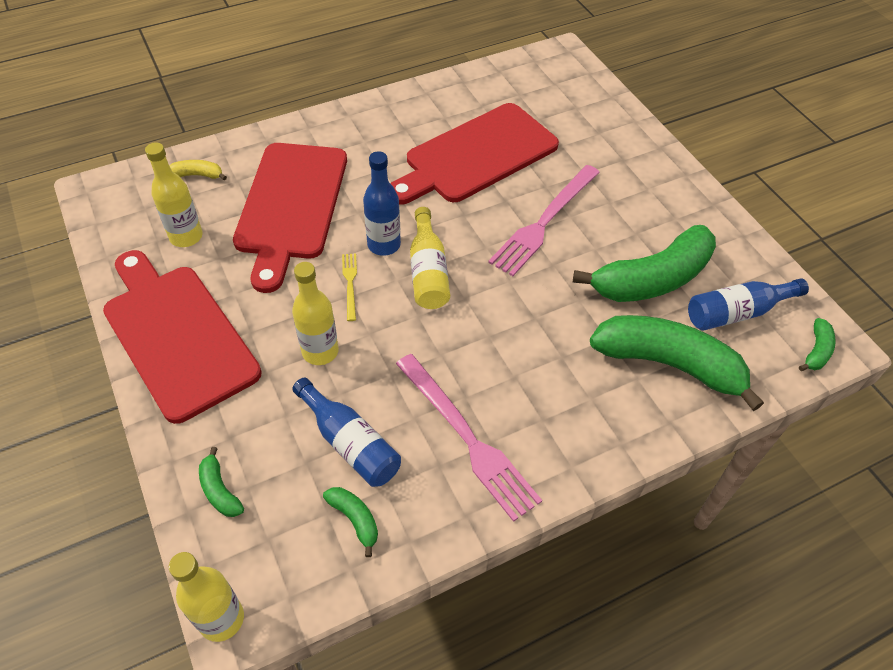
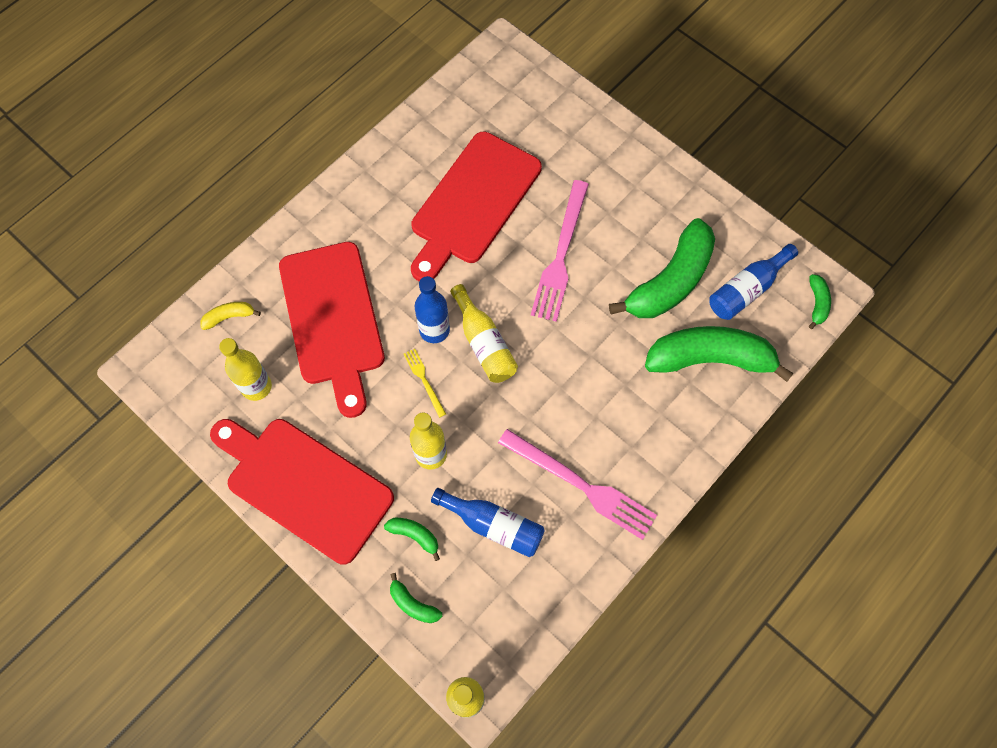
camera: 20 degrees left, 15 degrees up
(355, 519) = (526, 585): green banana -> green banana (415, 535)

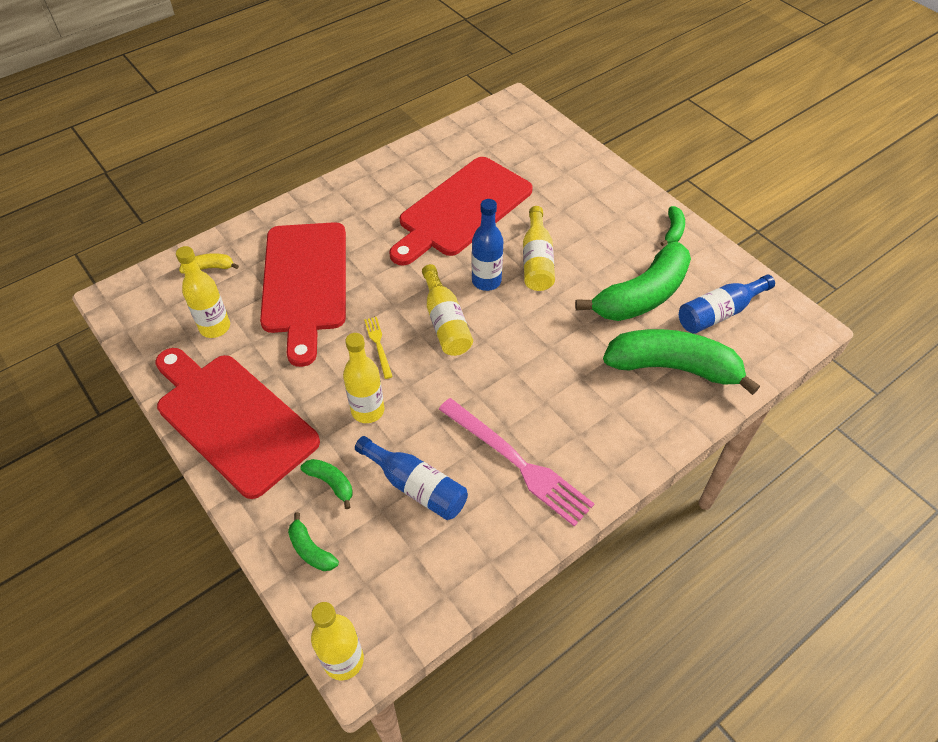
camera: 10 degrees right, 15 degrees down
(434, 330) = (399, 304): blue bottle -> blue bottle (486, 281)
(561, 255) = (537, 260): pink fork -> yellow bottle
(817, 303) = (791, 334): green banana -> green banana (673, 231)

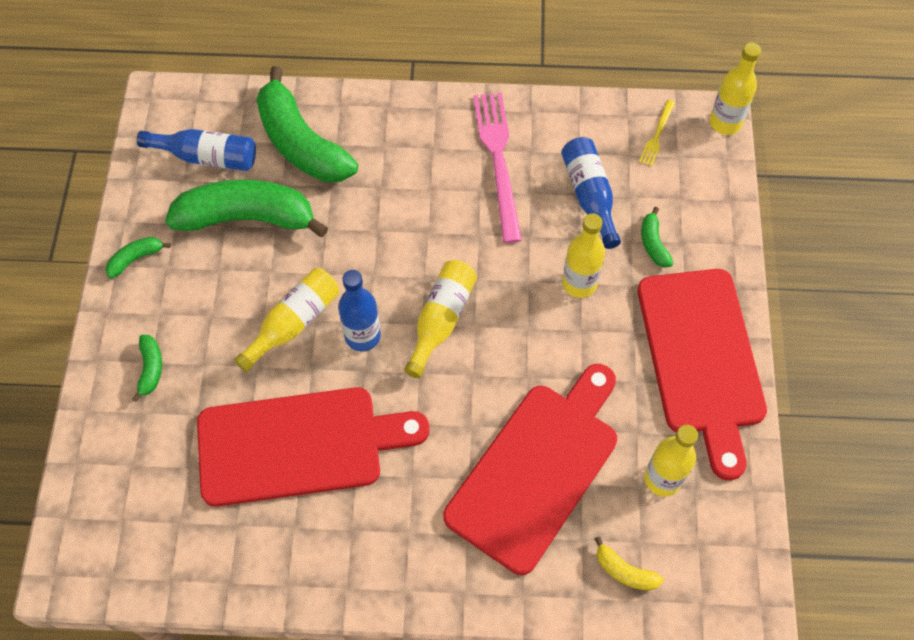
camera: 140 degrees left, 10 degrees up
(311, 550) = (702, 205): green banana -> green banana (150, 369)
(378, 345) = (521, 341): yellow fork -> yellow fork (657, 135)

